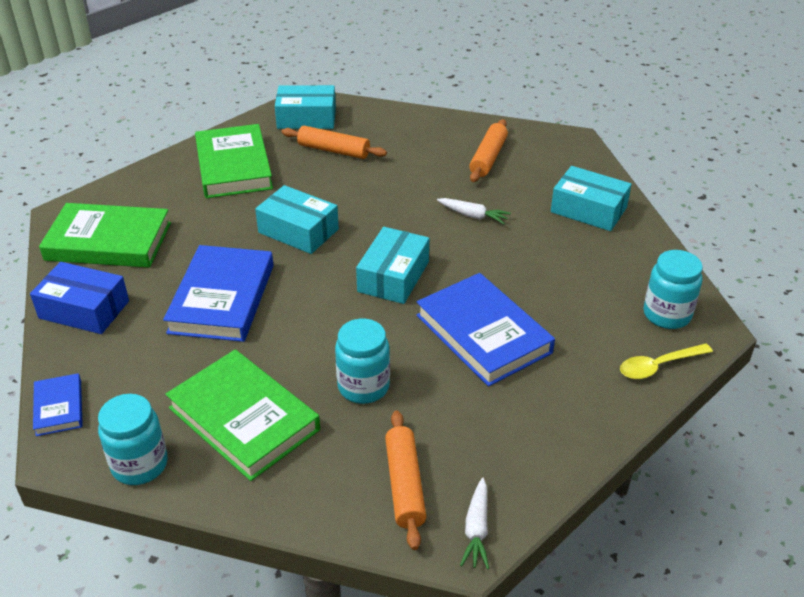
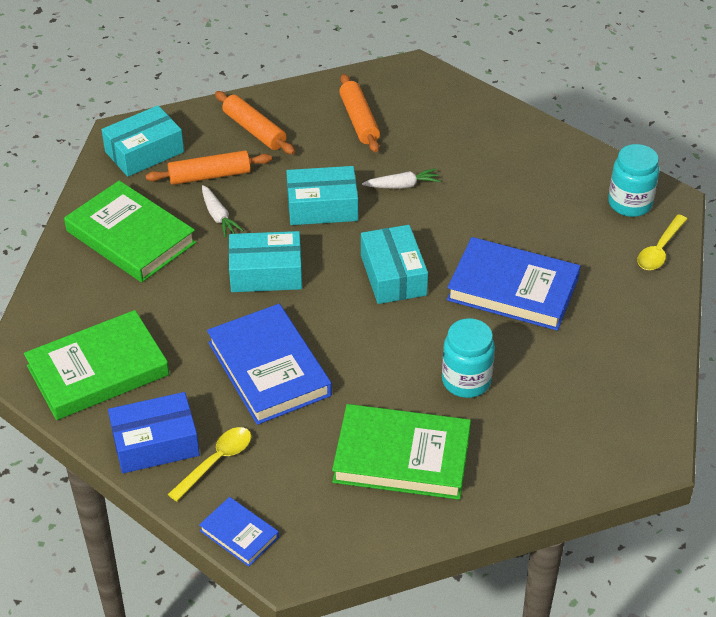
camera: 35 degrees left, 5 degrees up
(108, 345) = (216, 461): none -> yellow spoon
(139, 465) = (361, 537): turquoise jar -> none
(405, 484) = (571, 437): orange rolling pin -> orange rolling pin (254, 130)
(476, 529) = (649, 440): white carrot -> white carrot (218, 217)
(588, 210) = (490, 135): turquoise box -> turquoise box (322, 207)

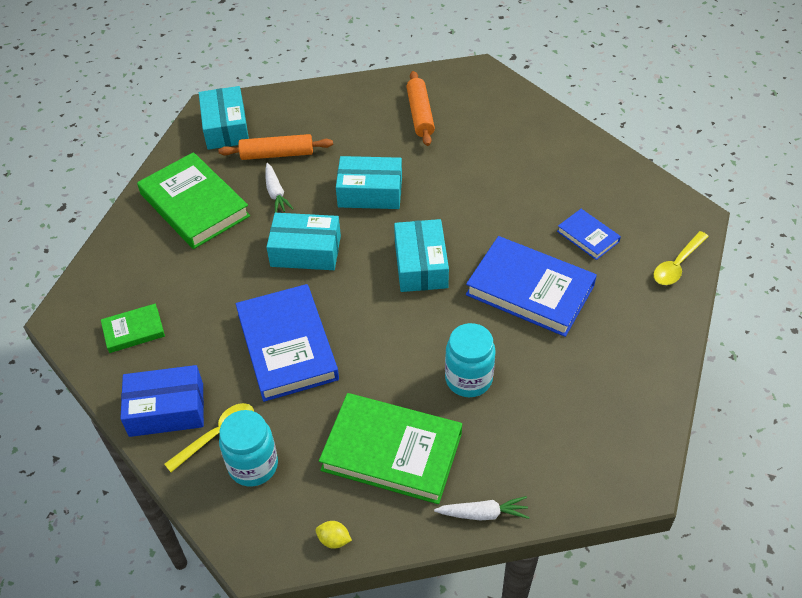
camera: 10 degrees right, 5 degrees up
(98, 370) = (133, 331): green book -> green book, size x0.50
(144, 152) = (226, 127): turquoise box -> turquoise box turned 75 degrees counterclockwise
(239, 534) = (221, 514): blue book -> blue book (588, 236)
(254, 130) = (326, 115): orange rolling pin -> none
(361, 544) = (334, 540): none -> yellow lemon
(402, 185) = (446, 179): white carrot -> white carrot (483, 513)
(630, 203) = (655, 216): turquoise jar -> turquoise jar (253, 465)

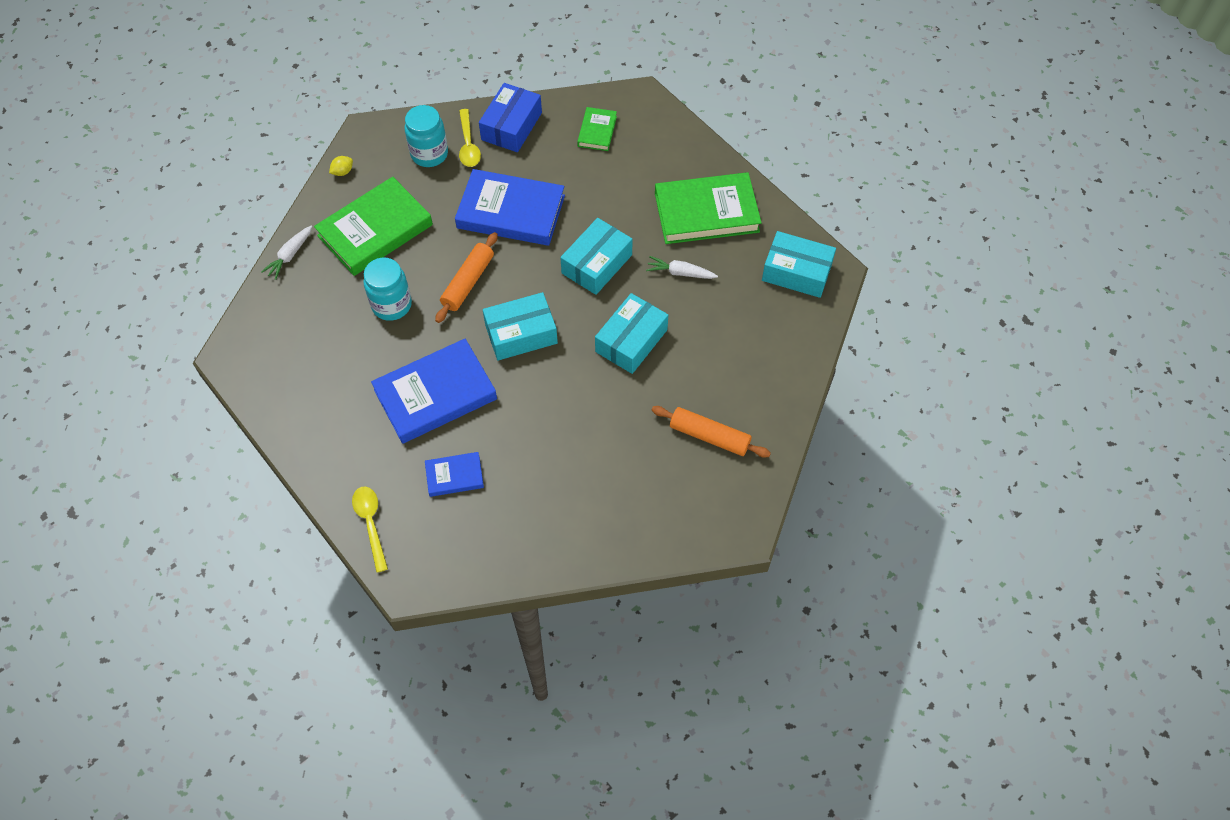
camera: 120 degrees right, 10 degrees up
(277, 154) = (731, 295): orange rolling pin -> orange rolling pin (468, 282)
(421, 265) = (521, 334): turquoise box -> turquoise box turned 45 degrees counterclockwise

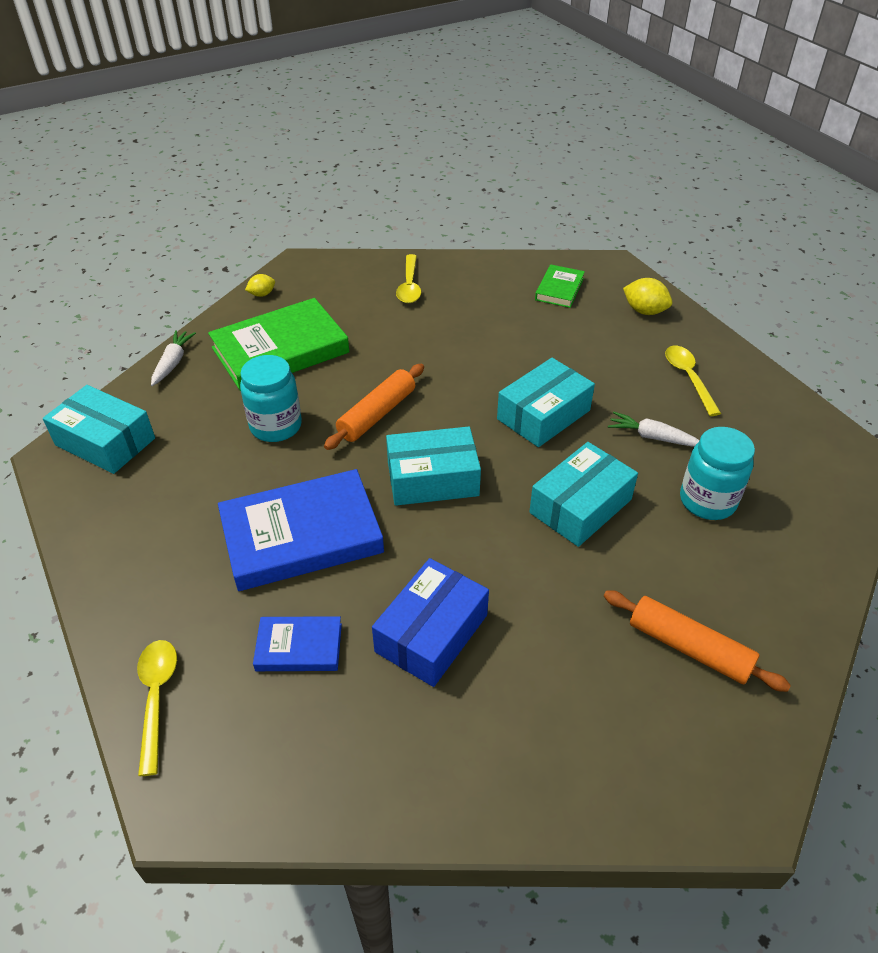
camera: 10 degrees right, 15 degrees down
(290, 255) = (173, 363): white carrot -> white carrot turned 150 degrees clockwise
(429, 154) = (363, 289): turquoise jar -> turquoise jar (707, 501)
(511, 126) = (461, 275): blue box -> blue box (431, 633)
(511, 212) = (445, 351): blue book -> none
(669, 146) = (644, 311): none -> yellow lemon
(706, 212) = (688, 378): green book -> yellow spoon
(796, 272) = (811, 455): turquoise box -> turquoise box (105, 442)

